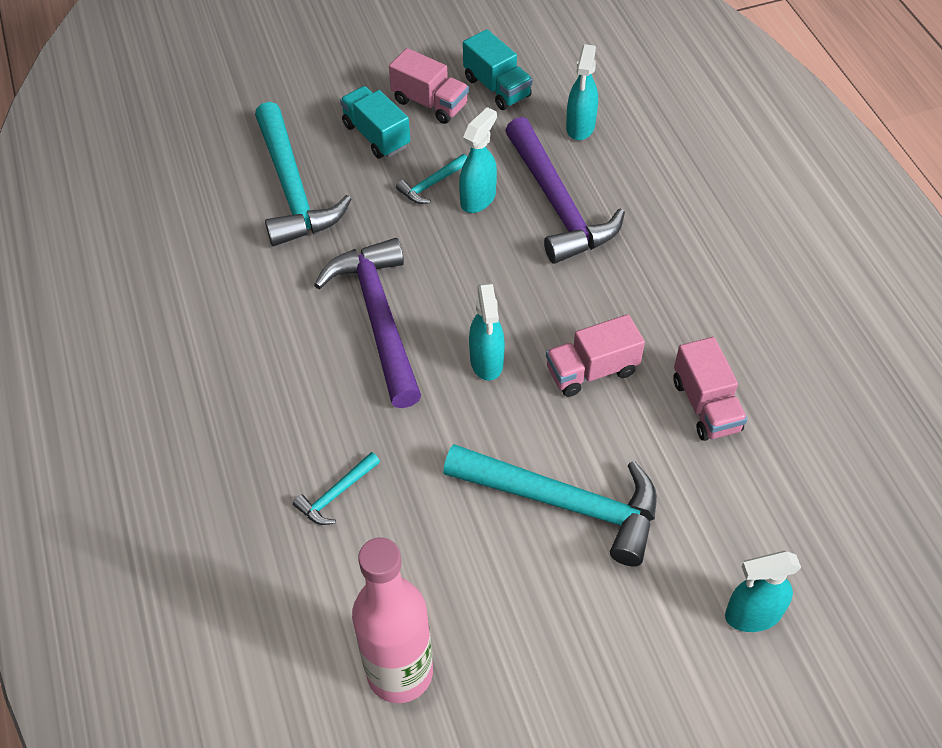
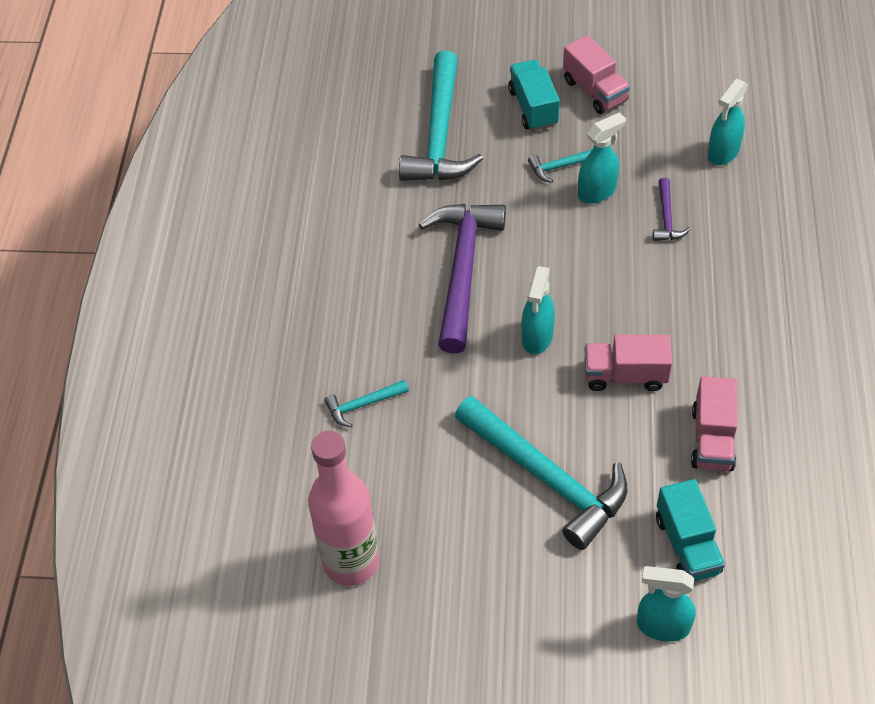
camera: 25 degrees right, 0 degrees up
(497, 87) = (663, 93): turquoise truck -> turquoise truck (687, 545)
(557, 204) = (666, 217): purple hammer -> purple hammer, size x0.44

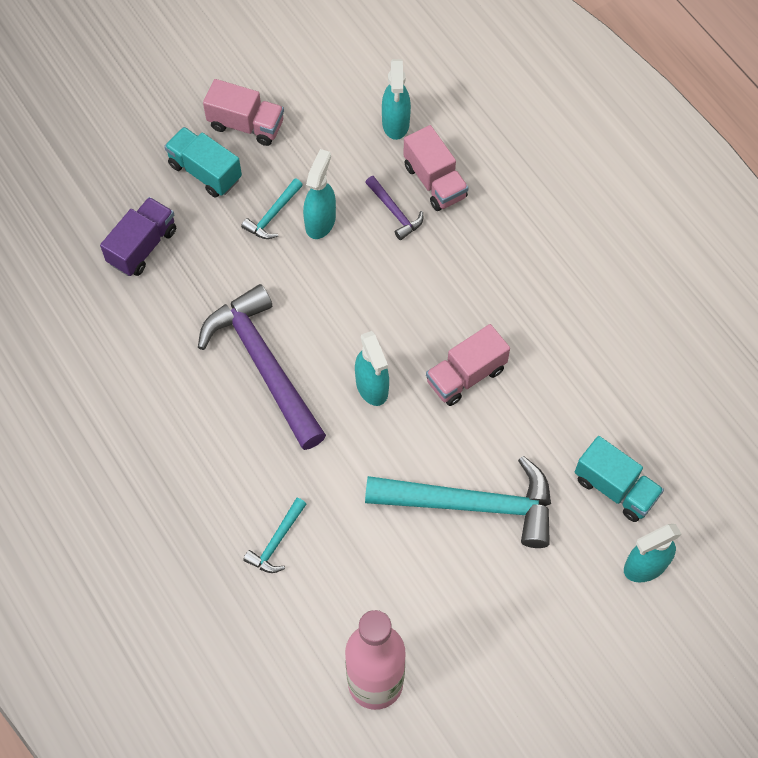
camera: 40 degrees left, 10 degrees up
(439, 134) = (142, 246): turquoise hammer -> purple truck
(712, 439) = (570, 387): pink truck -> pink truck (435, 181)

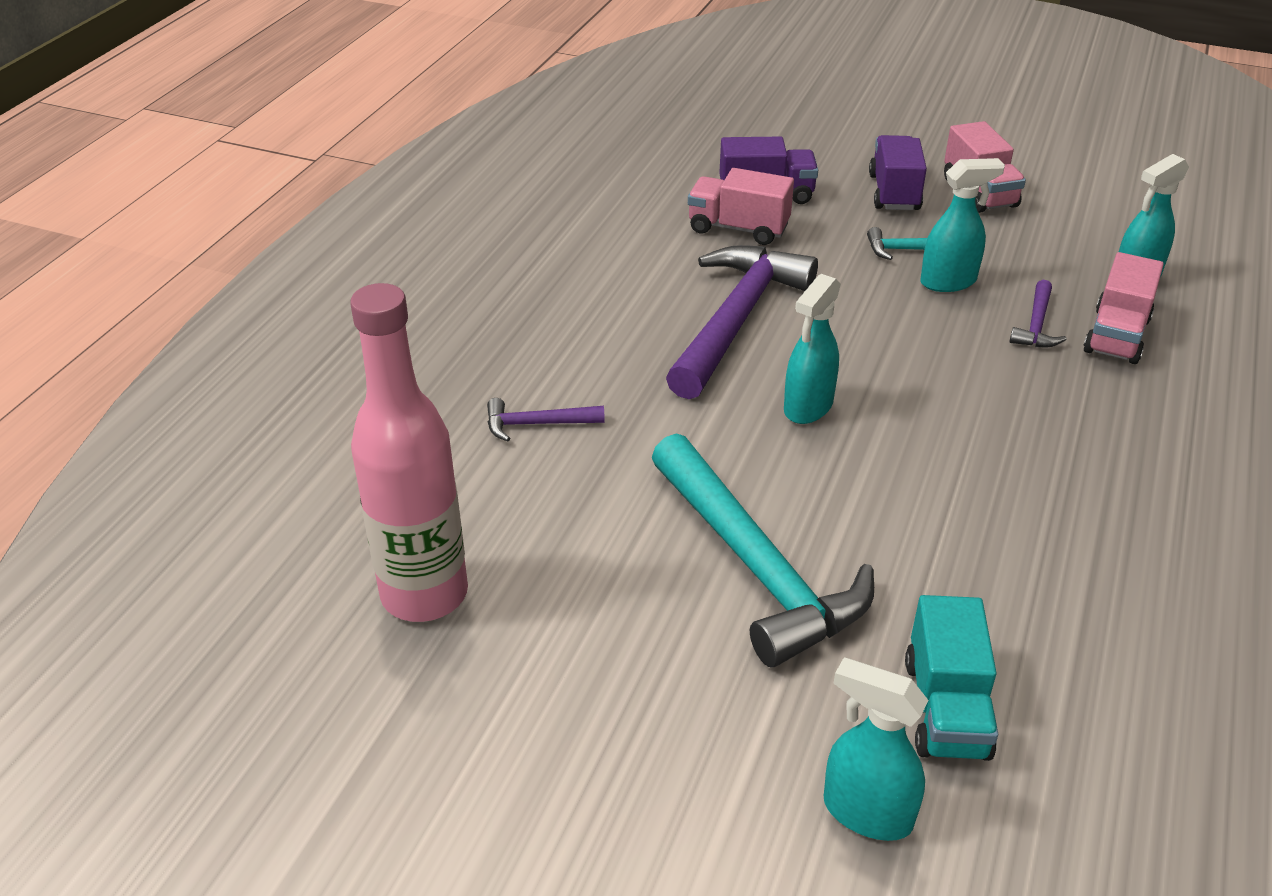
camera: 55 degrees right, 25 degrees down
(205, 172) = (894, 192): turquoise truck -> purple truck
(277, 541) = (537, 424): turquoise hammer -> purple hammer
(466, 375) = (919, 475): pink truck -> pink truck (738, 228)

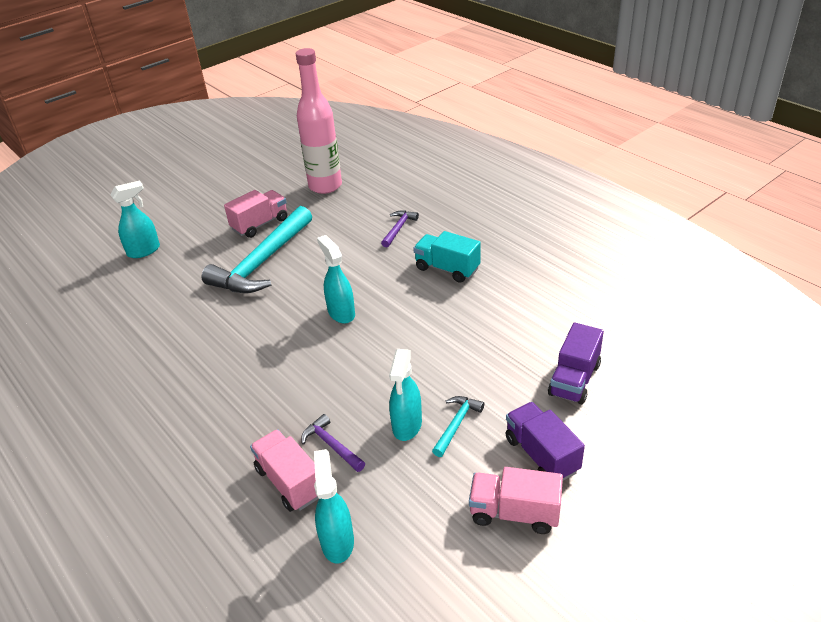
camera: 120 degrees right, 0 degrees up
(736, 320) = (432, 313): purple hammer -> none
(738, 228) = (533, 349): pink truck -> pink truck (260, 224)
(755, 566) = (262, 262): turquoise hammer -> turquoise hammer turned 60 degrees counterclockwise
(894, 192) = (541, 455): purple truck -> purple truck turned 150 degrees counterclockwise
(946, 708) = (154, 284): turquoise truck -> turquoise truck (447, 269)

